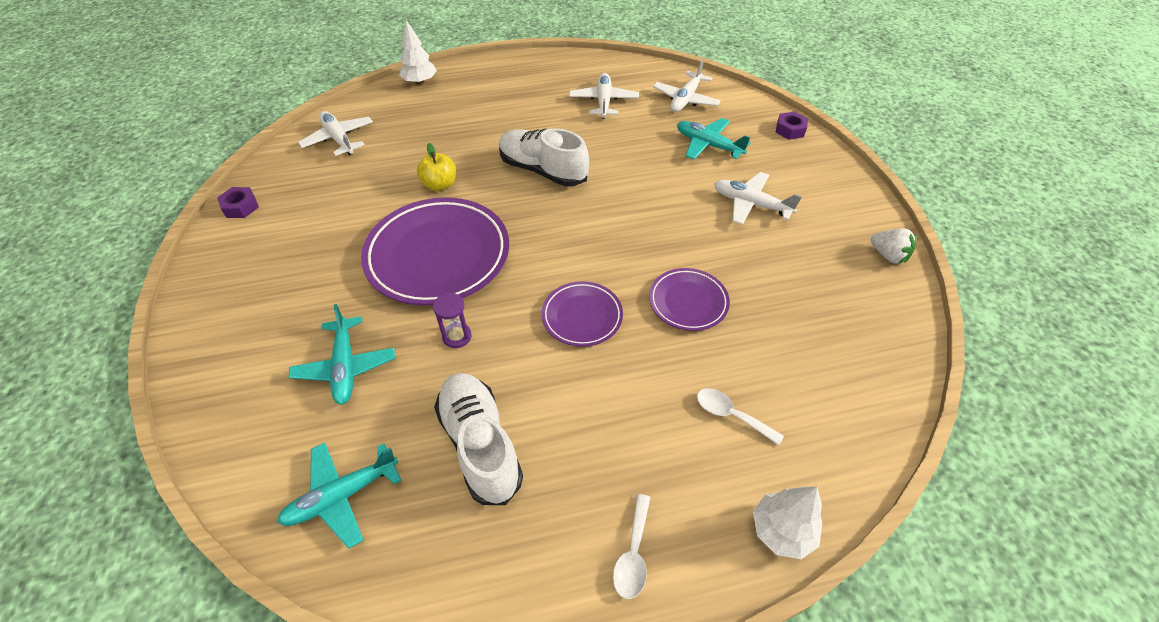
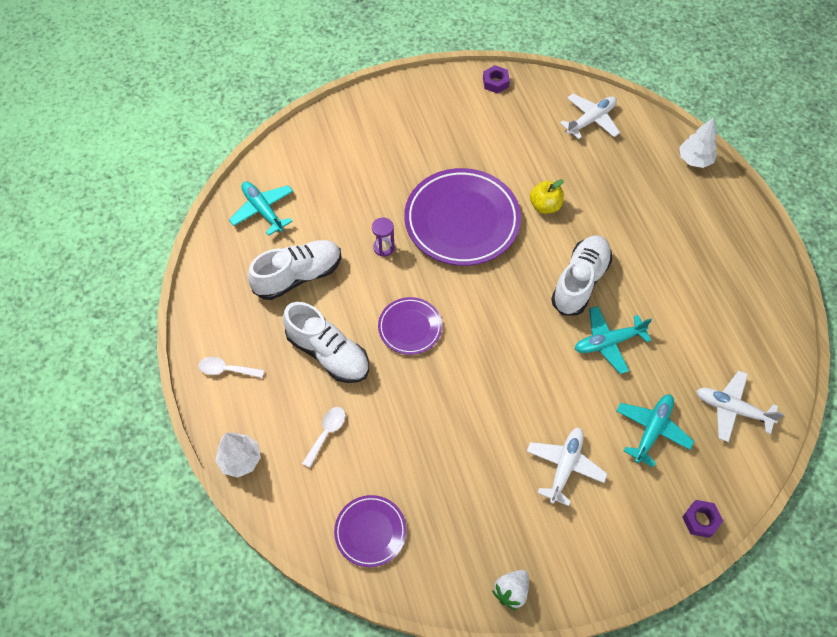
camera: 85 degrees right, 10 degrees up
(345, 367) = (353, 188): turquoise plane -> turquoise plane (608, 342)
(603, 101) = (705, 326): white plane -> none
(612, 409) = (328, 353): none -> white shoe
(688, 302) = (432, 406): purple plate -> purple plate (370, 532)

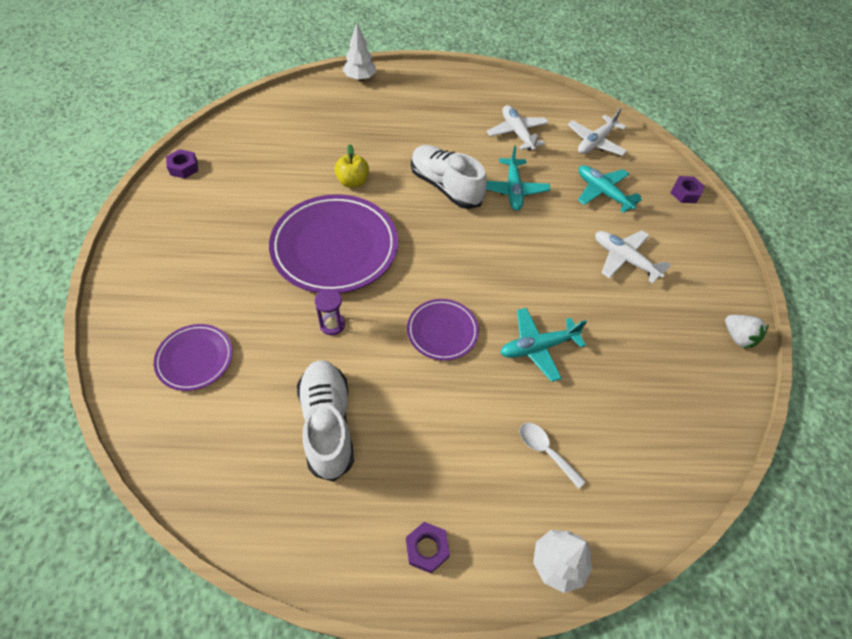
camera: 75 degrees left, 5 degrees down
(227, 369) = (427, 548): white spoon -> purple nut
(263, 210) = (208, 439): turquoise plane -> turquoise plane (538, 347)
(328, 353) = (445, 420): white shoe -> none
(370, 532) = (668, 440): purple plate -> purple plate (195, 359)
(591, 120) = (278, 120): white plane -> white plane (517, 133)

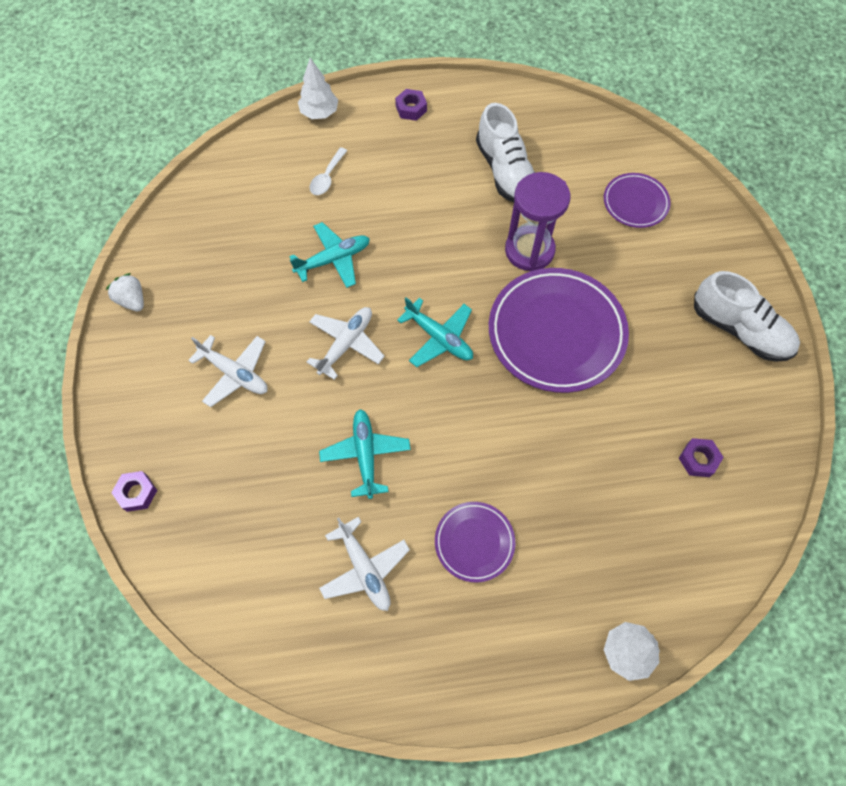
camera: 175 degrees right, 10 degrees up
(183, 168) = (777, 413): purple nut -> purple nut (698, 459)
(332, 325) = (529, 250): purple hourglass -> purple hourglass, size x2.10
(353, 182) = (567, 429): yellow apple -> none
(442, 331) = (425, 260): purple plate -> purple plate (474, 542)
(445, 187) = (452, 444): white shoe -> white shoe (739, 330)
(545, 451) = (327, 177): white spoon -> white spoon turned 75 degrees clockwise
(595, 142) = (248, 572): white plane -> white plane (346, 344)
(602, 193) = (248, 472): turquoise plane -> turquoise plane (439, 338)

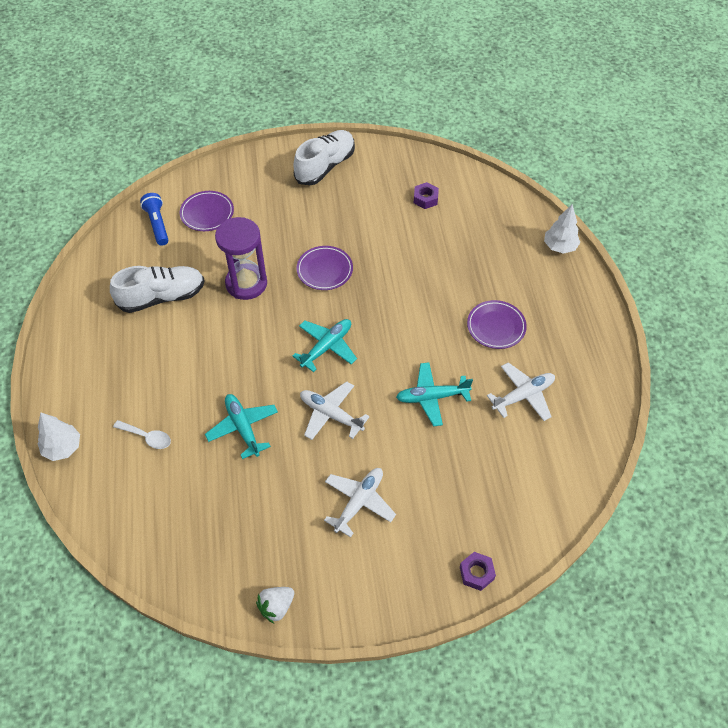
camera: 90 degrees left, 10 degrees down
(411, 108) = (74, 368): purple nut -> none
(556, 333) = (324, 270): purple plate -> purple plate, size x0.52
(611, 156) = (157, 224): none -> blue flashlight

